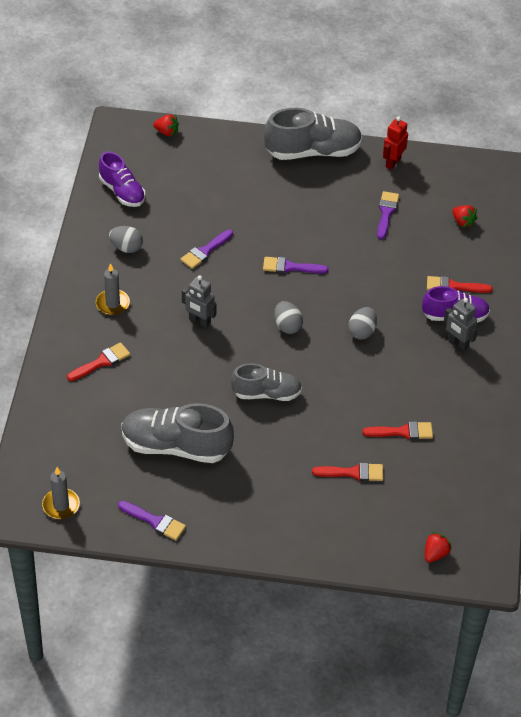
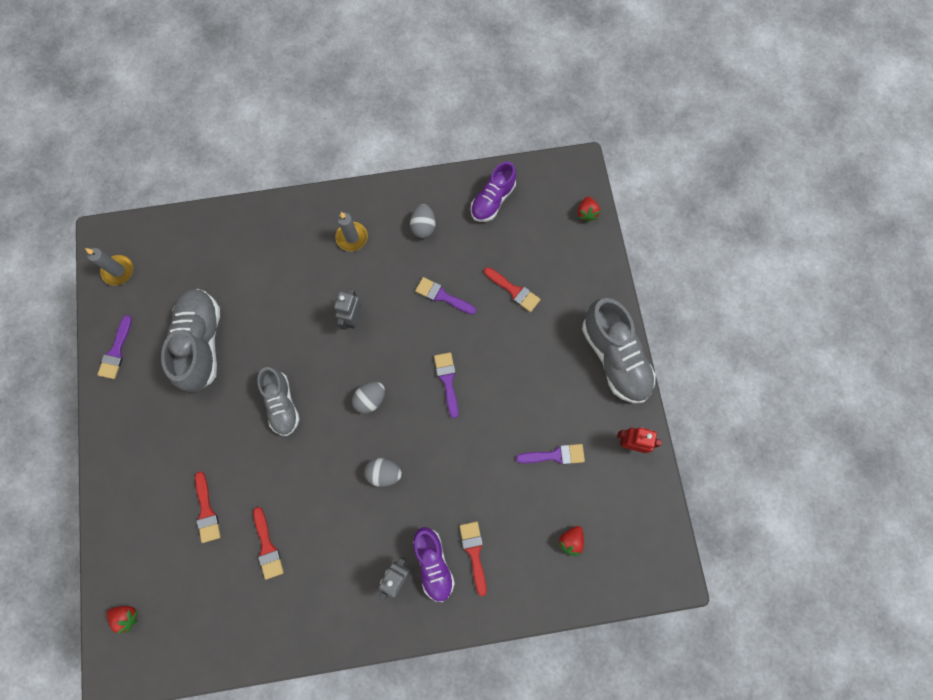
camera: 75 degrees right, 25 degrees up
(101, 362) = (281, 251): red brush -> red brush (514, 291)

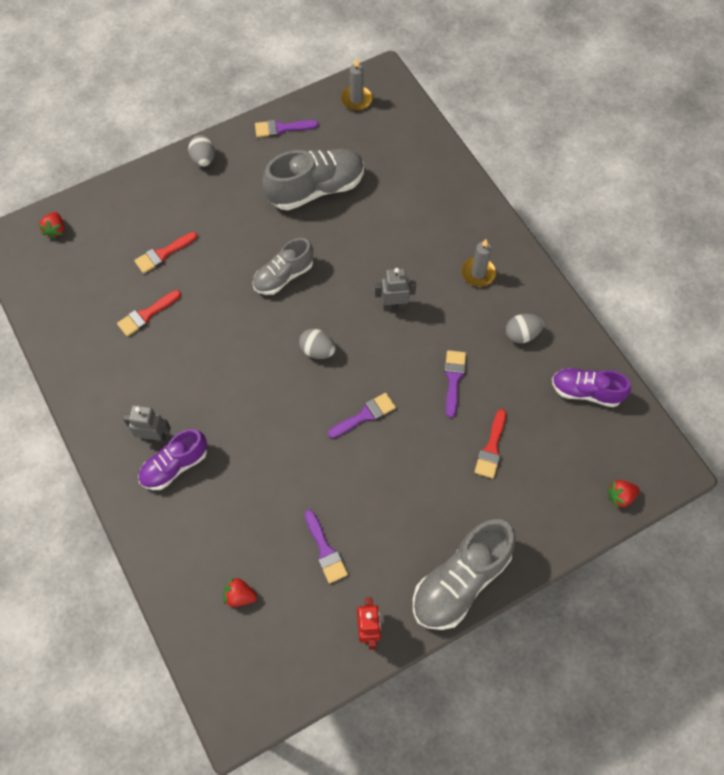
camera: 70 degrees right, 10 degrees down
(384, 473) = (248, 389): grey egg -> grey egg (204, 159)
(474, 552) = (197, 501): red brush -> none

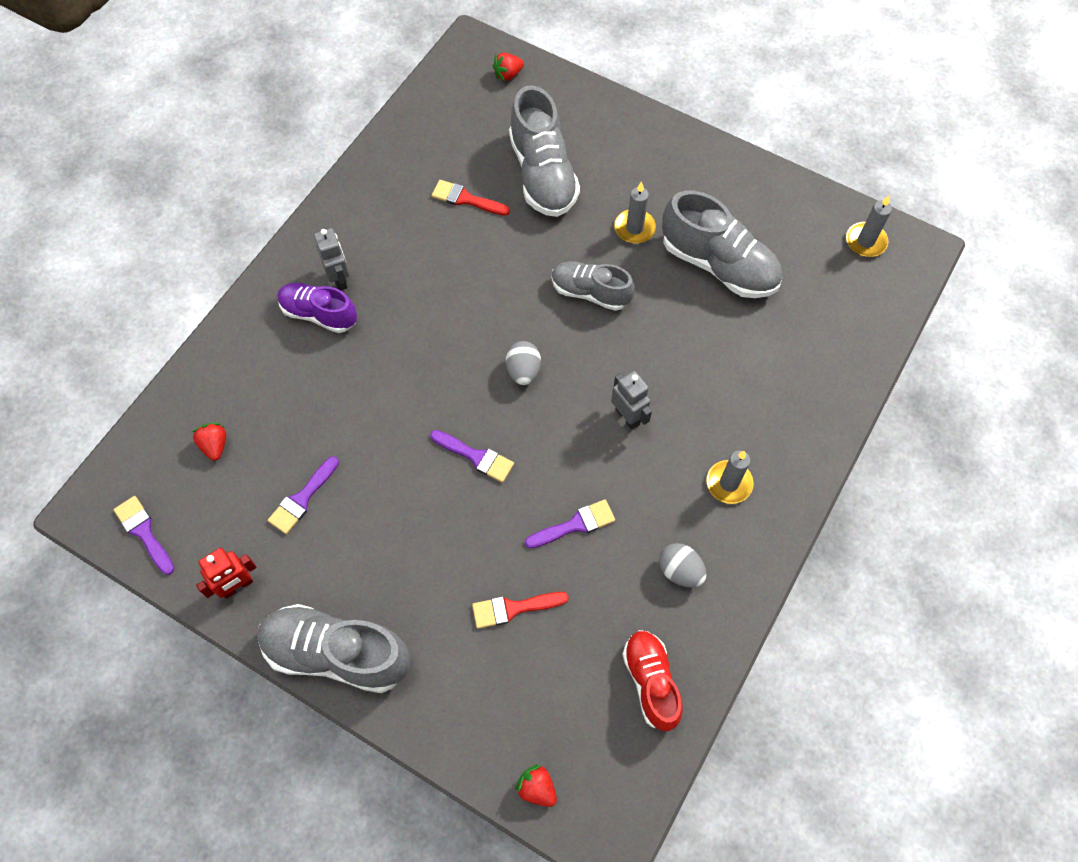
camera: 60 degrees right, 0 degrees up
(163, 254) = (542, 174): red brush -> grey shoe
(204, 159) = (678, 146): grey egg -> none
(251, 222) = (634, 228): none -> grey candle
(281, 128) = (770, 192): purple brush -> purple brush (144, 532)
(586, 392) = (651, 682): purple shoe -> red shoe

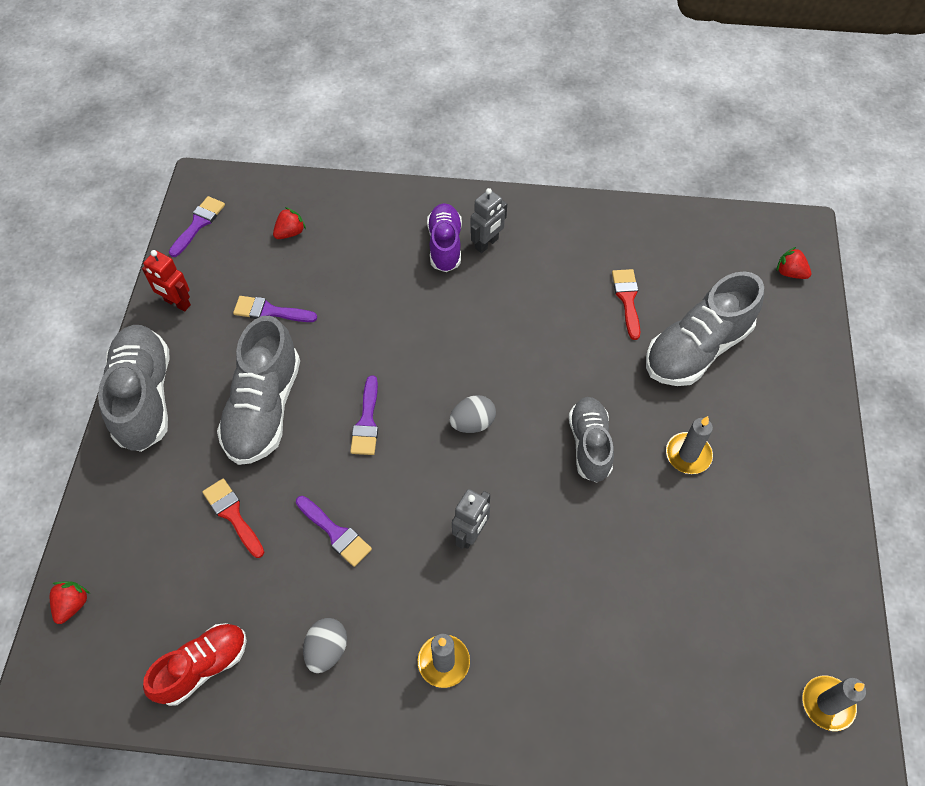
camera: 65 degrees right, 5 degrees down
(718, 265) = (695, 553): grey shoe -> grey shoe (264, 408)

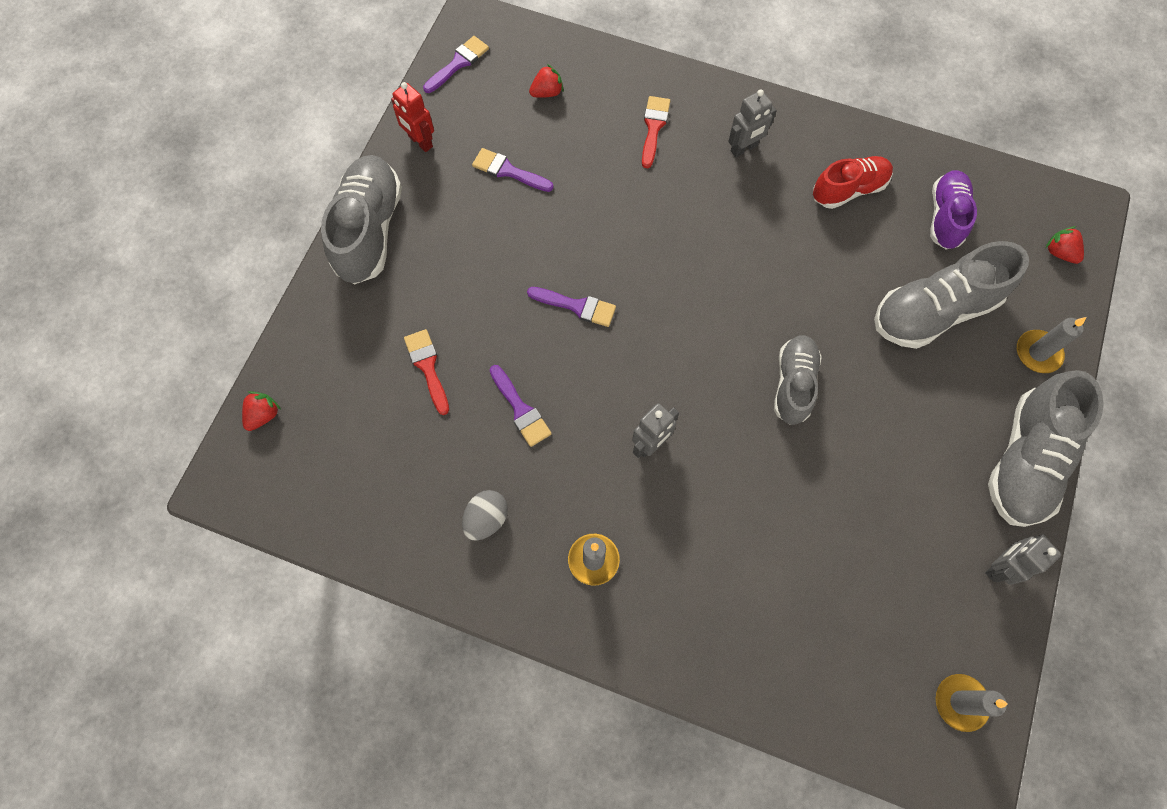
camera: 15 degrees right, 10 degrees up
(203, 666) = (369, 504): red shoe -> red shoe (848, 190)
(264, 408) = (480, 269): grey shoe -> grey shoe (1024, 460)
(367, 421) = (577, 306): purple brush -> purple brush turned 90 degrees counterclockwise
(445, 245) = (700, 140): purple shoe -> purple shoe (945, 217)
(472, 423) = (681, 333): grey egg -> none
(627, 299) = (875, 241): red brush -> red brush (653, 127)
(688, 454) = (892, 419): grey candle -> grey candle (1037, 353)
(823, 565) = (999, 566): none -> grey robot

